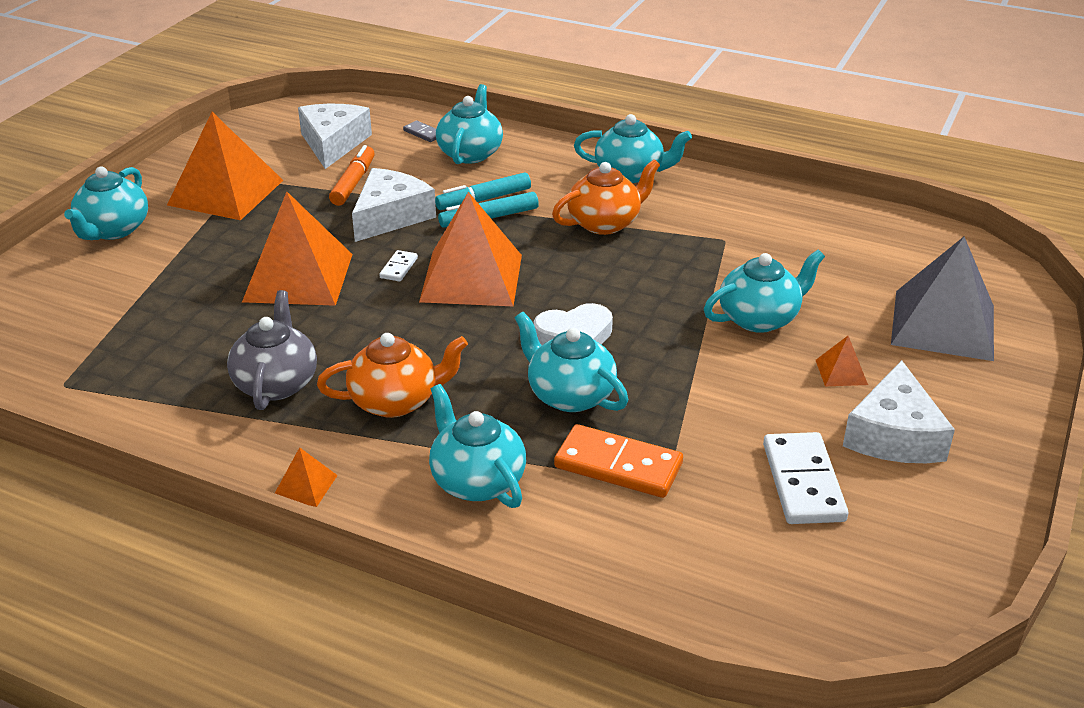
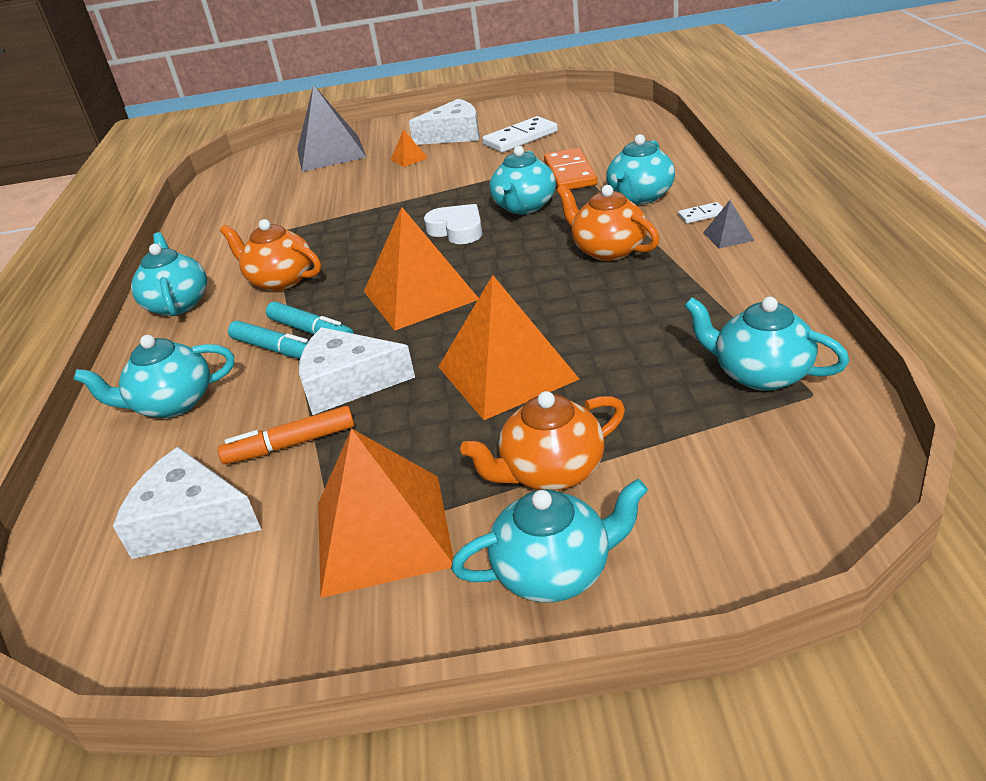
camera: 115 degrees left, 0 degrees up
(179, 256) = (551, 471): none -> orange teapot
(276, 383) = (656, 299): grey teapot -> none
(305, 485) = (728, 236): orange pyramid -> grey pyramid
(333, 143) = (190, 520): white cheese -> white cheese turned 45 degrees clockwise
(398, 268) = (438, 332): white domino -> white domino (701, 215)
(423, 133) = (129, 461): grey domino -> none
(759, 318) = (372, 191): turquoise teapot -> turquoise teapot (760, 374)

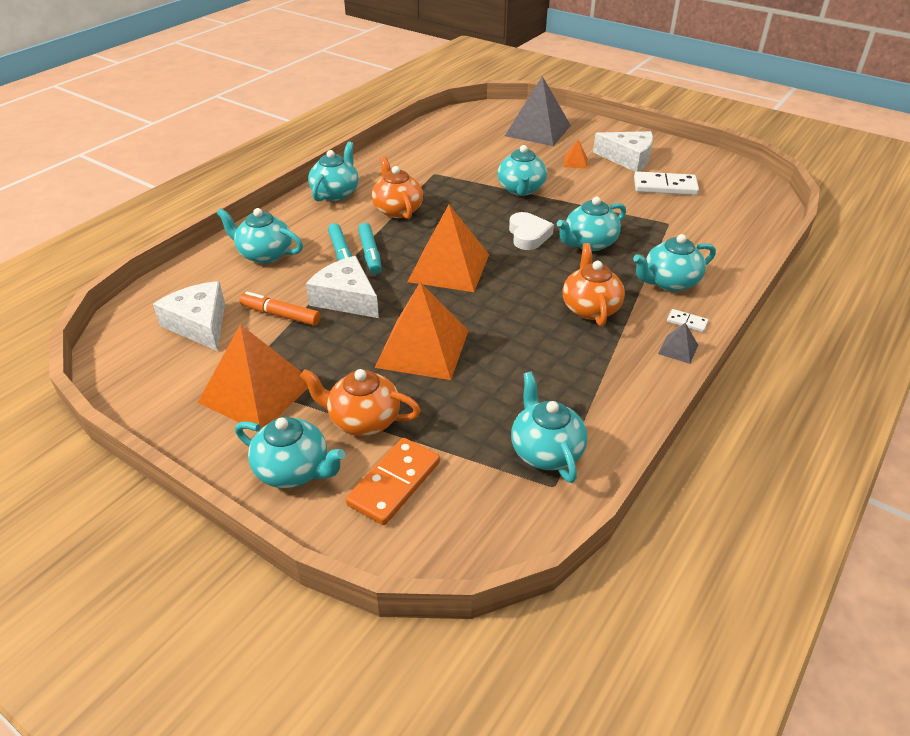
camera: 35 degrees right, 5 degrees up
(389, 201) = (521, 189): none -> turquoise teapot
(569, 173) = (653, 235): orange domino -> orange domino (394, 483)

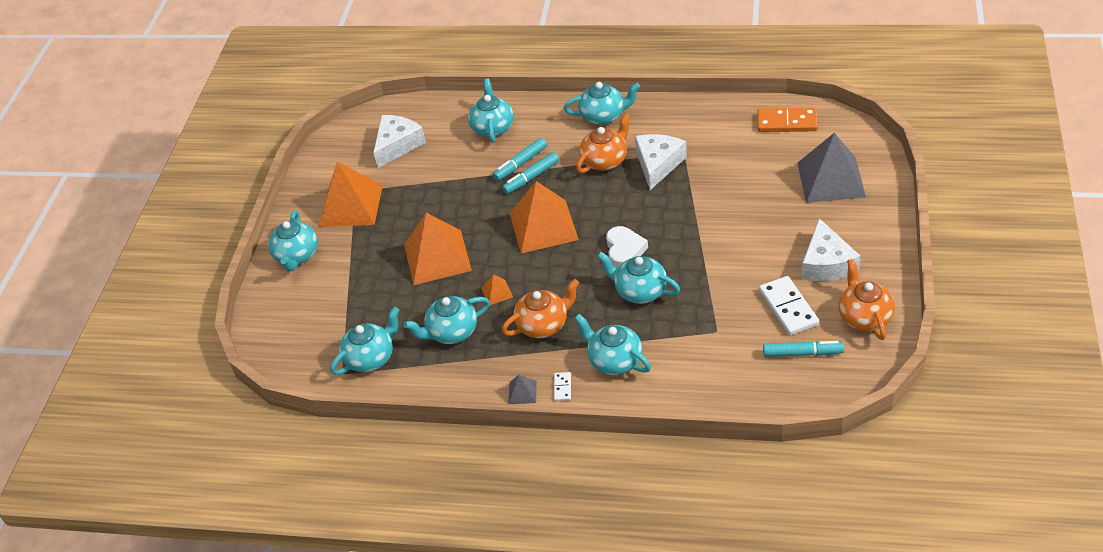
camera: 70 degrees right, 5 degrees up
(280, 315) = (430, 174): orange marker -> none
(346, 298) = (468, 194): white cheese -> white cheese (658, 164)
(363, 420) = (352, 263): orange teapot -> orange teapot (864, 317)
(394, 483) = (308, 302): orange domino -> orange domino (787, 122)
(521, 189) = (699, 215): turquoise teapot -> turquoise teapot (452, 332)
(528, 235) = (624, 250): white heart -> white heart turned 60 degrees counterclockwise
(575, 162) = (784, 230): orange pyramid -> orange pyramid (497, 292)
(720, 196) = (802, 353): none -> turquoise marker

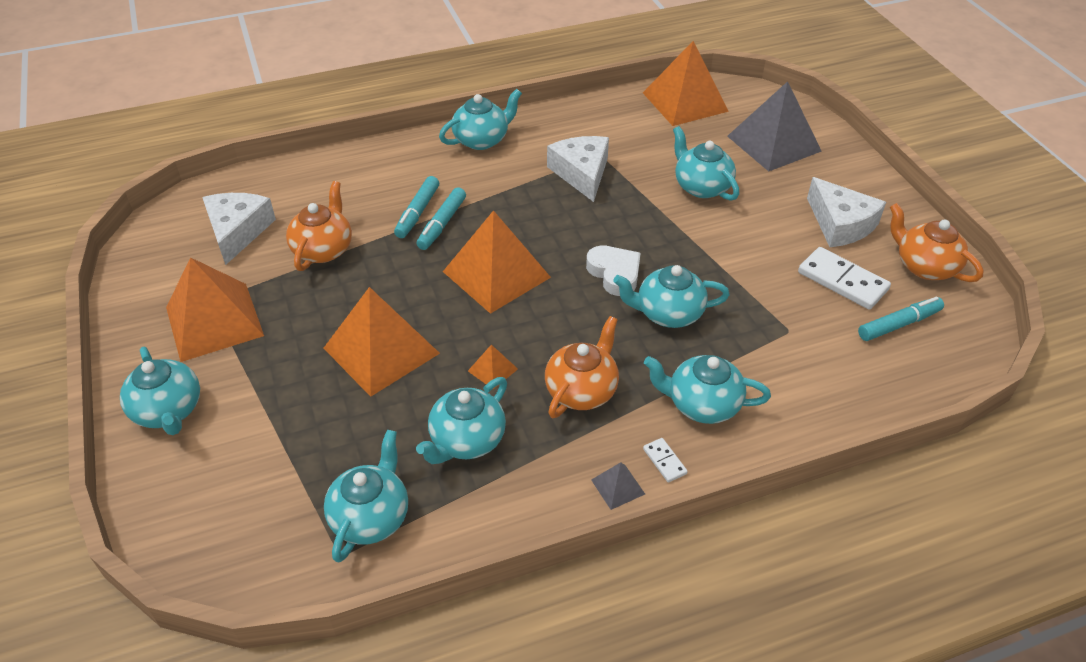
camera: 35 degrees left, 0 degrees up
(493, 128) = (354, 182): turquoise teapot -> turquoise teapot (701, 187)
(605, 161) = (518, 184): orange teapot -> orange teapot (323, 249)
(787, 122) = (685, 101): orange domino -> orange pyramid

